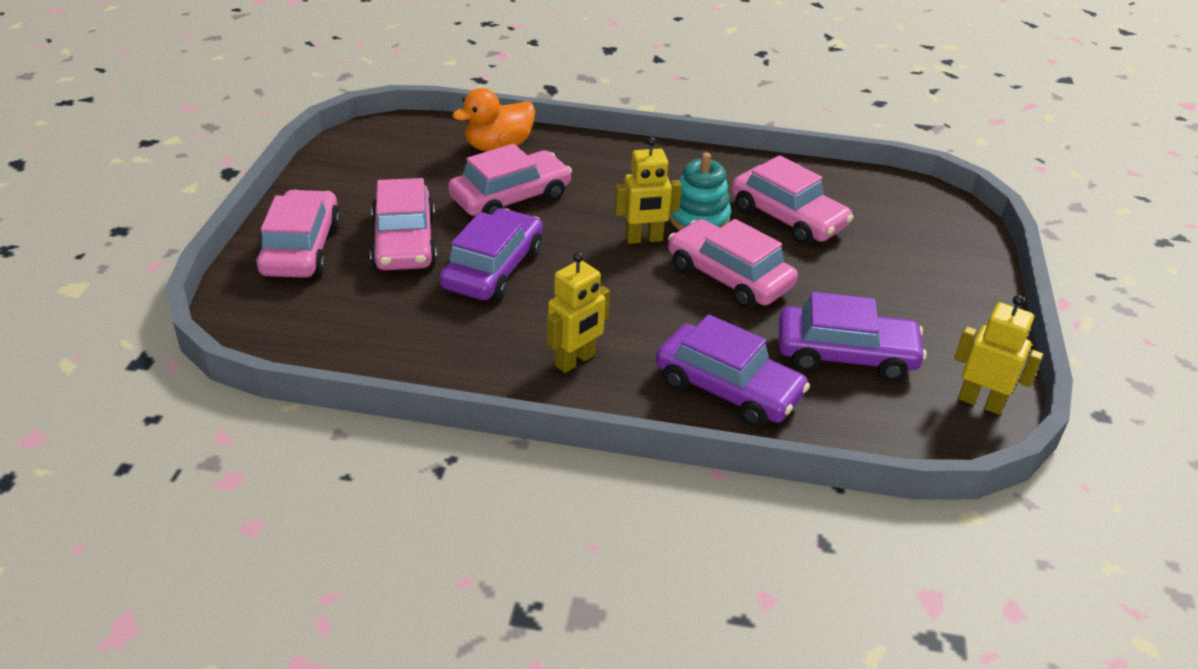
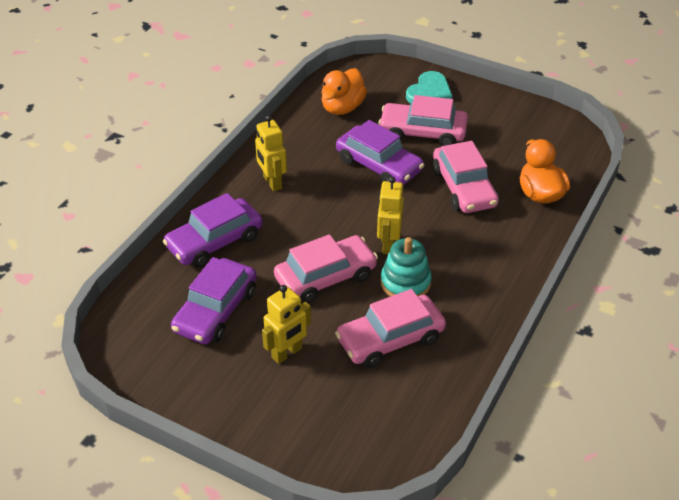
camera: 110 degrees right, 5 degrees up
(301, 248) = (429, 92): pink car -> turquoise heart
(363, 325) = (342, 108): none -> orange duck
(980, 402) = (134, 364): yellow robot -> yellow robot (287, 353)

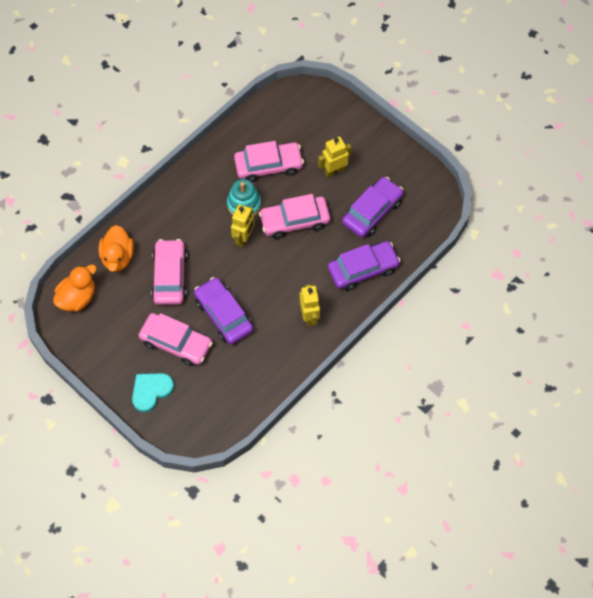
camera: 165 degrees left, 20 degrees up
(342, 108) = (230, 389): orange duck -> orange duck (77, 298)

